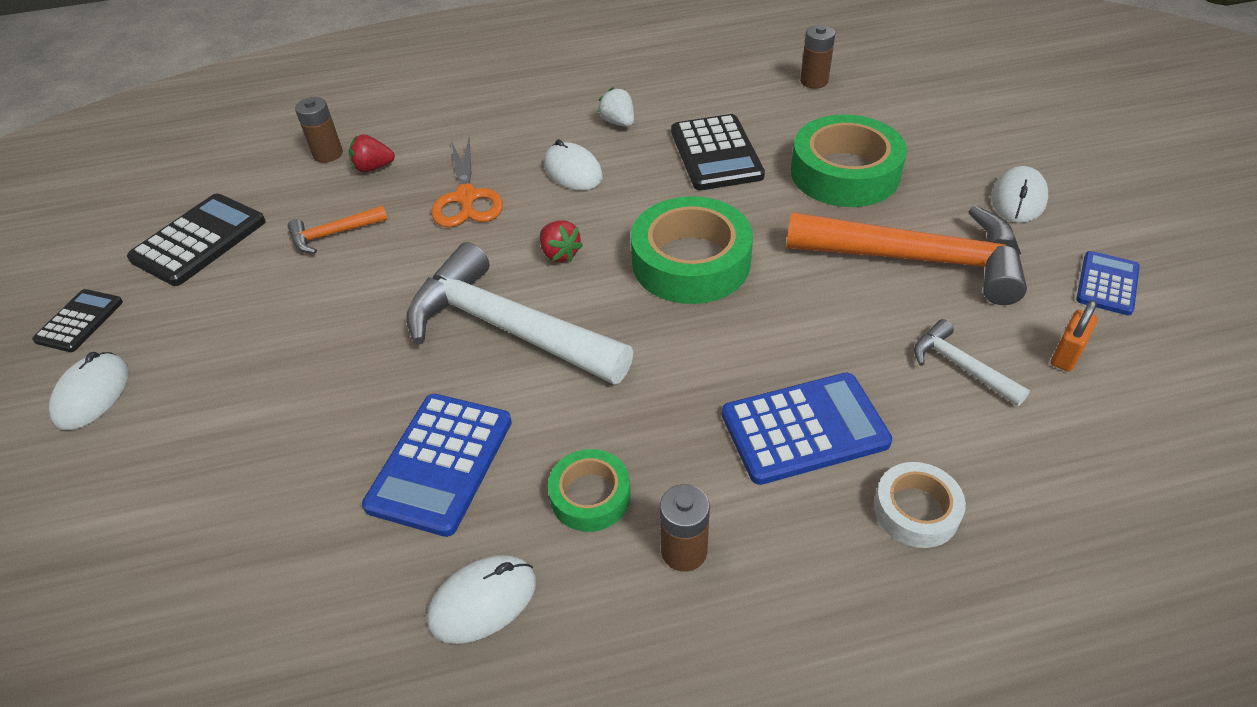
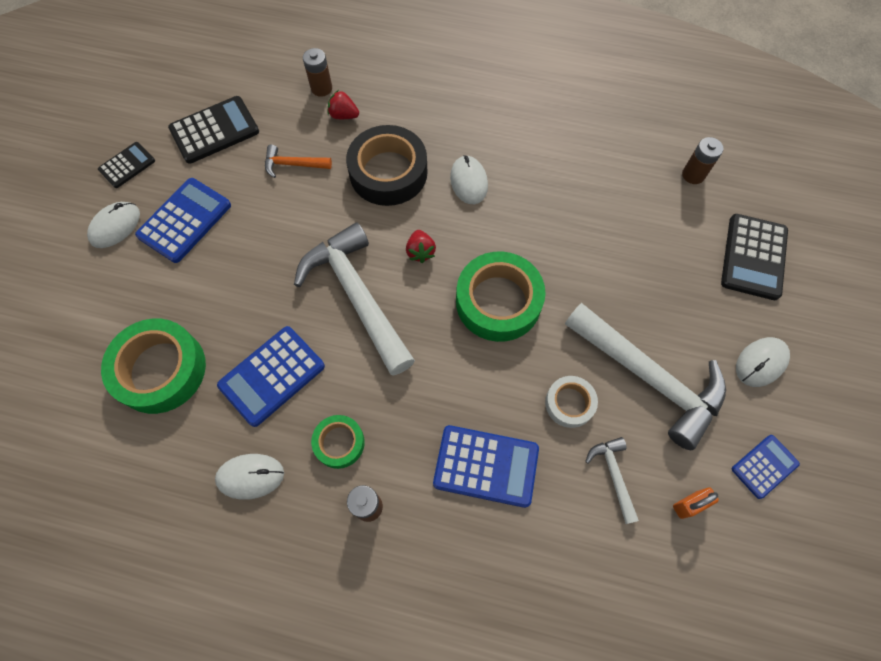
camera: 25 degrees right, 20 degrees up
(204, 346) = (185, 220): none -> blue calculator
(466, 197) = (388, 172): orange scissors -> black tape
(618, 122) = (525, 149): white strawberry -> none
(716, 154) = (574, 213): black calculator -> black calculator (753, 257)
(845, 173) = (653, 276): green tape -> green tape (160, 370)
(916, 510) = (512, 556): white tape -> white tape (569, 403)
(918, 260) = (649, 378): orange hammer -> white hammer

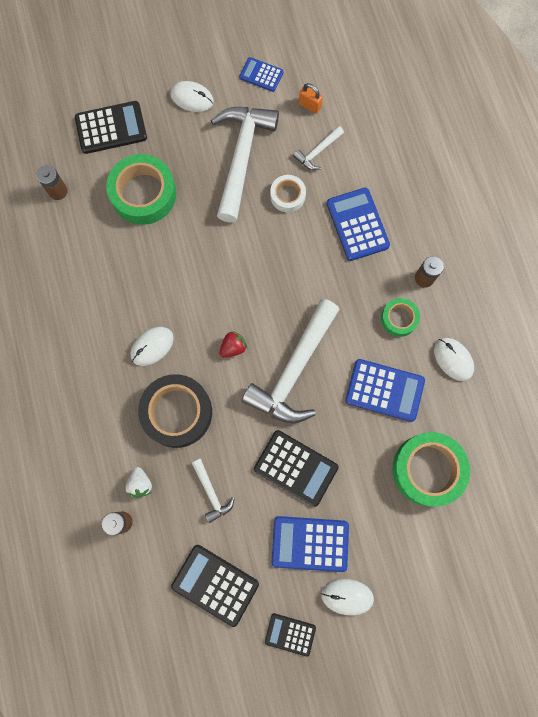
camera: 120 degrees left, 10 degrees up
(260, 245) = (295, 468): none -> black calculator
(293, 164) = (211, 493): orange hammer -> white hammer
(343, 115) = (140, 484): red strawberry -> white strawberry
(498, 301) = (241, 273): green tape -> green tape (143, 194)

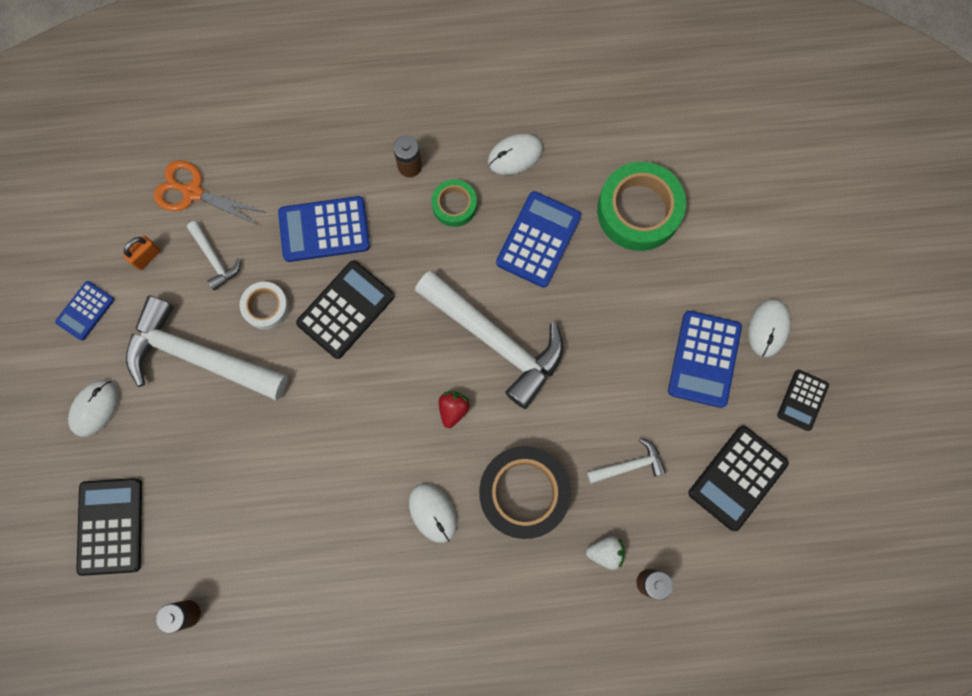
camera: 80 degrees left, 0 degrees up
(143, 194) = (219, 494): green tape -> none
(233, 347) = (453, 409): red strawberry -> red strawberry turned 45 degrees clockwise
(295, 468) = (614, 360): black calculator -> black calculator (346, 310)
(366, 125) = (193, 192): none -> orange scissors

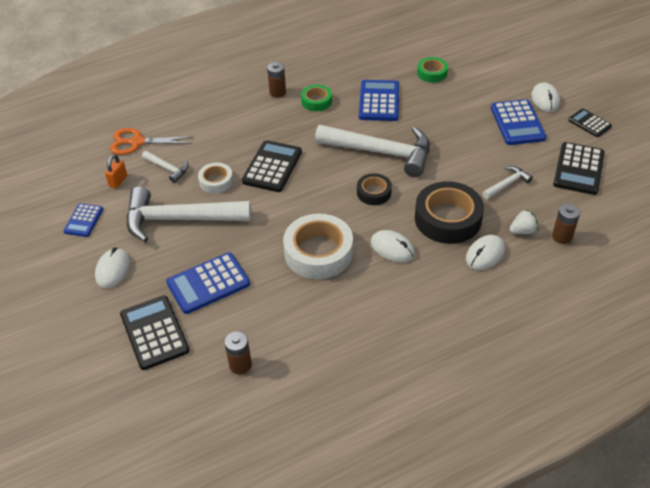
camera: 20 degrees left, 30 degrees down
(324, 229) = (237, 134): blue calculator -> blue calculator (208, 283)
(342, 482) = (318, 252): none -> white tape
(453, 409) = (374, 192): red strawberry -> black tape
(515, 155) = (341, 71): white mouse -> white mouse (485, 254)
(638, 211) = (432, 73): green tape -> green tape, size x0.54
(802, 400) = (589, 123): black calculator -> black calculator turned 135 degrees clockwise

